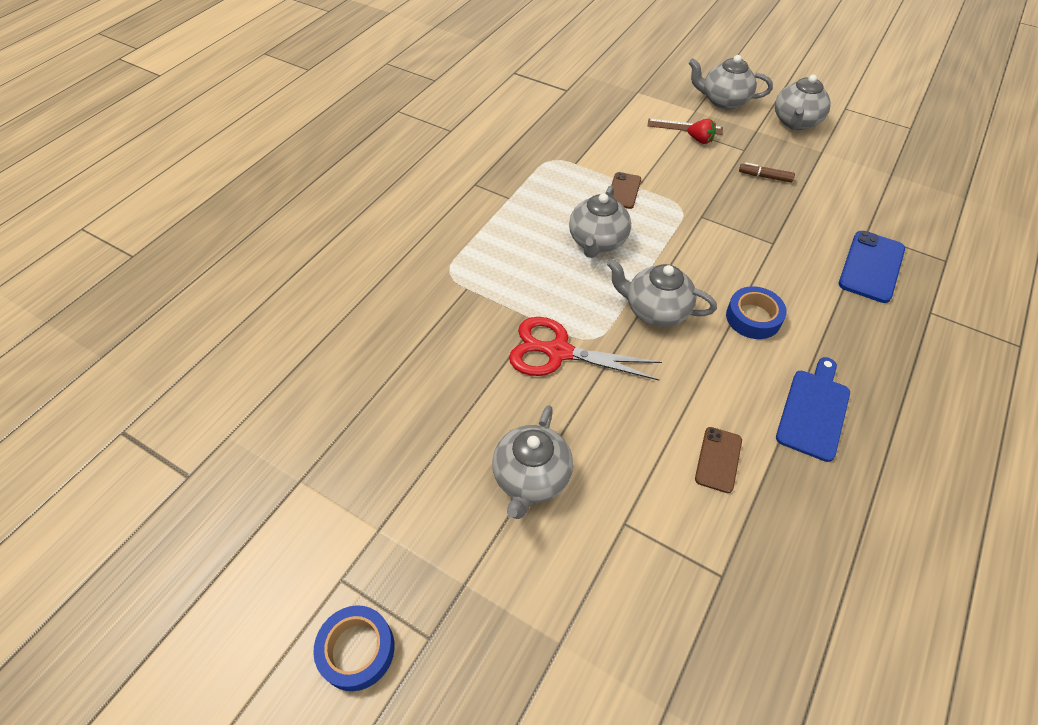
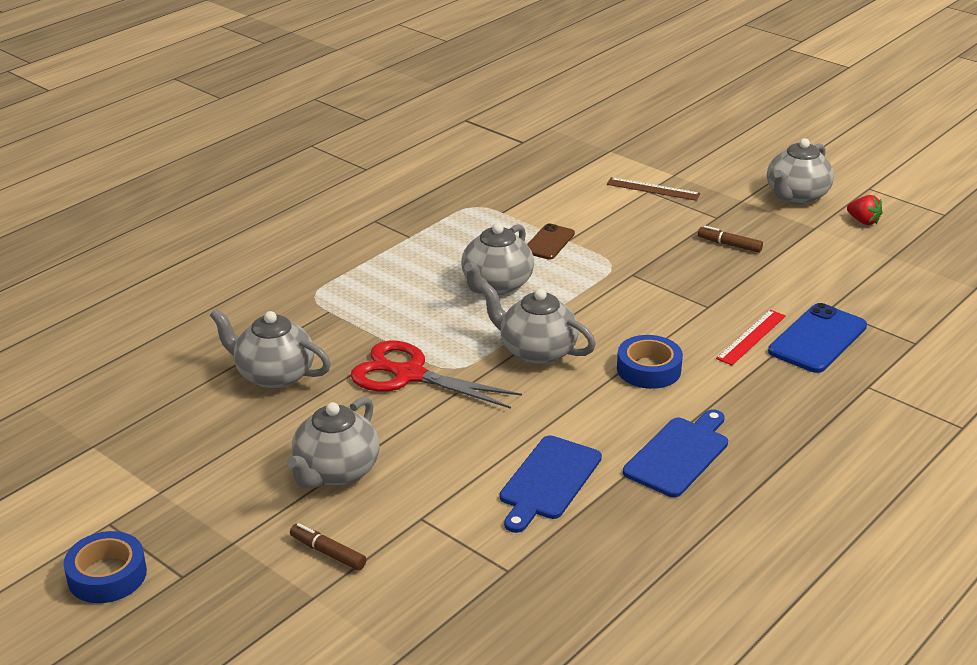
camera: 10 degrees right, 20 degrees down
(556, 582) = (328, 552): none -> brown marker
(700, 140) = (666, 203): red strawberry -> red strawberry (863, 221)
(718, 459) = (548, 481): brown phone -> blue cutting board
(723, 101) = (714, 168): grey teapot -> grey teapot (273, 375)
(820, 271) = (751, 337): none -> red ruler

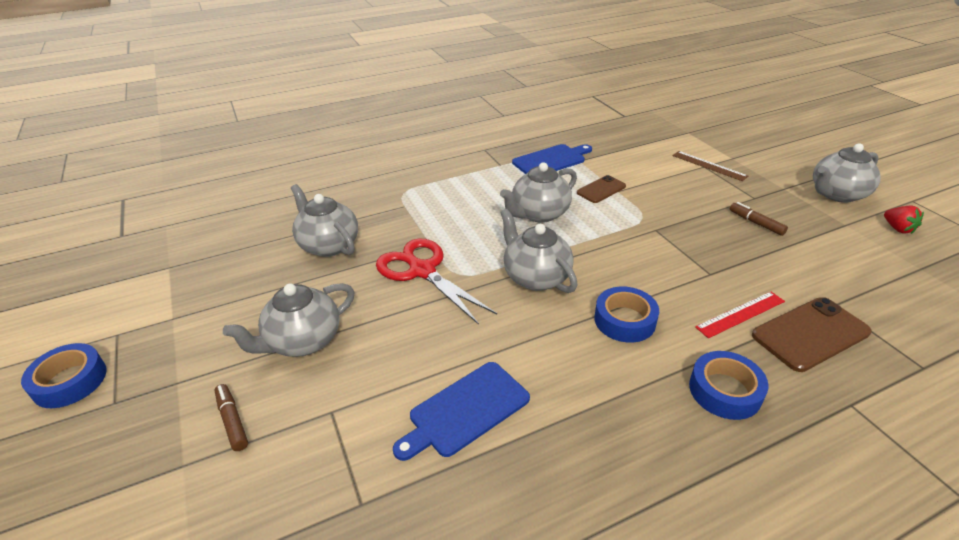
camera: 25 degrees right, 5 degrees up
(679, 454) = (607, 422): blue cutting board -> blue cutting board (551, 160)
(765, 403) = (725, 391): none -> blue tape
(817, 339) = (810, 334): blue phone -> brown phone

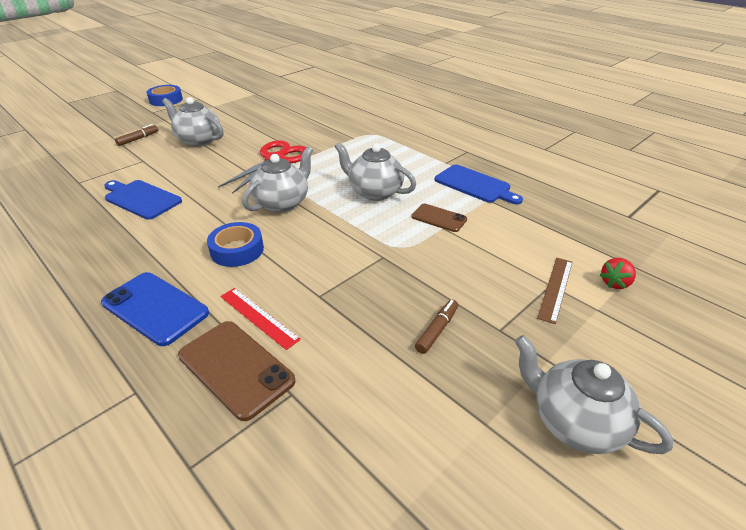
camera: 70 degrees right, 0 degrees up
(328, 245) = (293, 125): grey teapot -> none
(725, 391) = (155, 308): blue tape -> blue phone
(898, 229) = (512, 495): red strawberry -> red strawberry (615, 283)

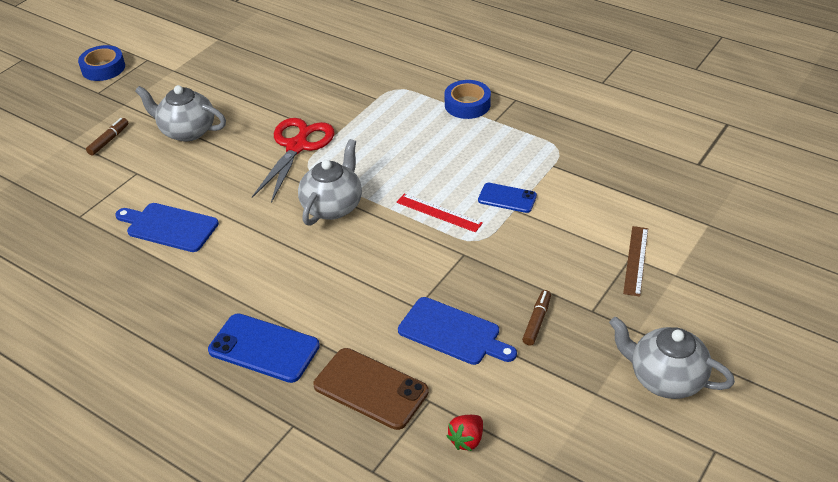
camera: 10 degrees left, 5 degrees up
(237, 250) = (312, 272): blue tape -> blue tape (467, 105)
(258, 317) = (368, 339): red ruler -> red ruler (439, 212)
(374, 192) = (428, 175): grey teapot -> none
(439, 218) = (507, 198): brown phone -> blue phone
(475, 185) = (535, 148): blue cutting board -> blue cutting board (453, 333)
(615, 283) = (689, 245): red strawberry -> red strawberry (467, 440)

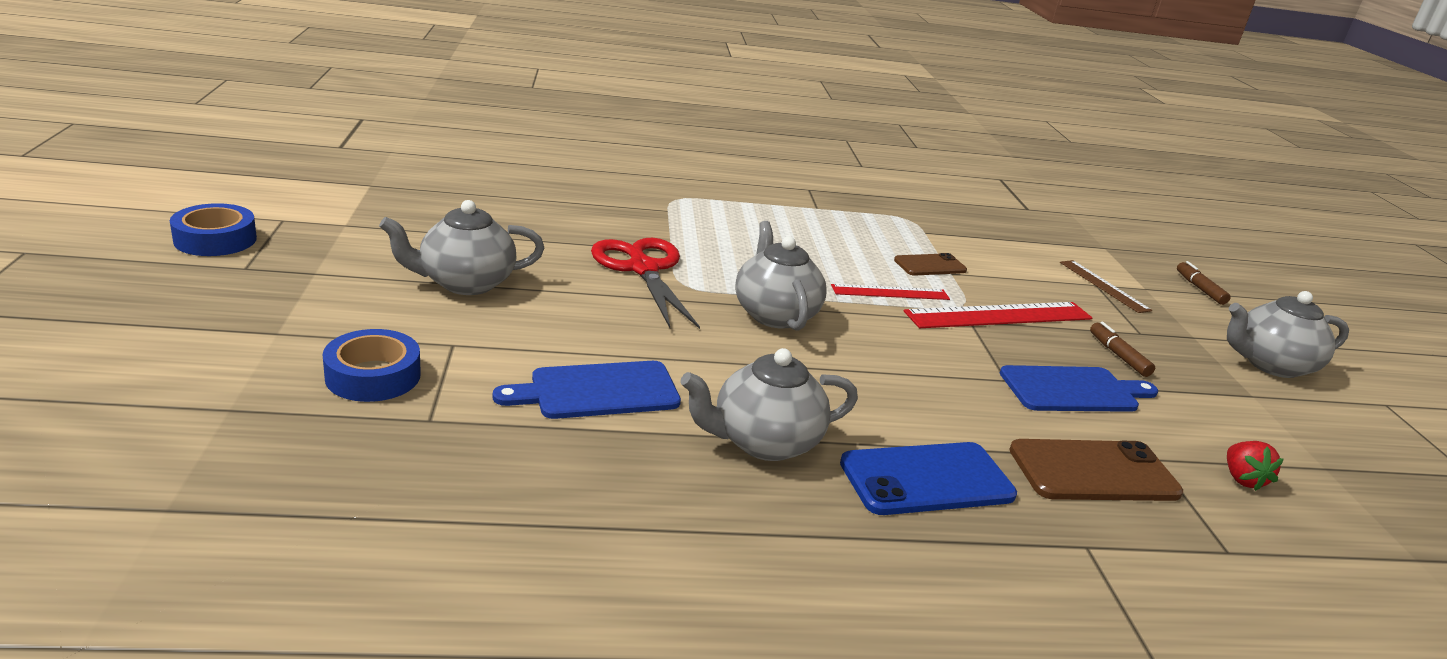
camera: 45 degrees left, 15 degrees down
(109, 140) = (348, 318): brown marker -> brown marker (1200, 289)
(210, 290) = (763, 442): none -> grey teapot
(467, 105) = (771, 200): blue tape -> blue tape (373, 376)
(494, 257) = (999, 315): none -> red ruler
(507, 198) = (930, 265): blue phone -> brown phone

